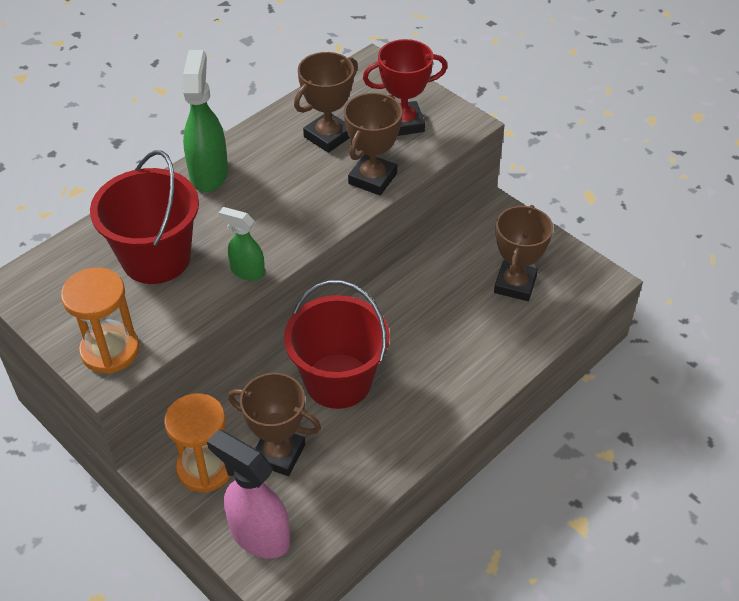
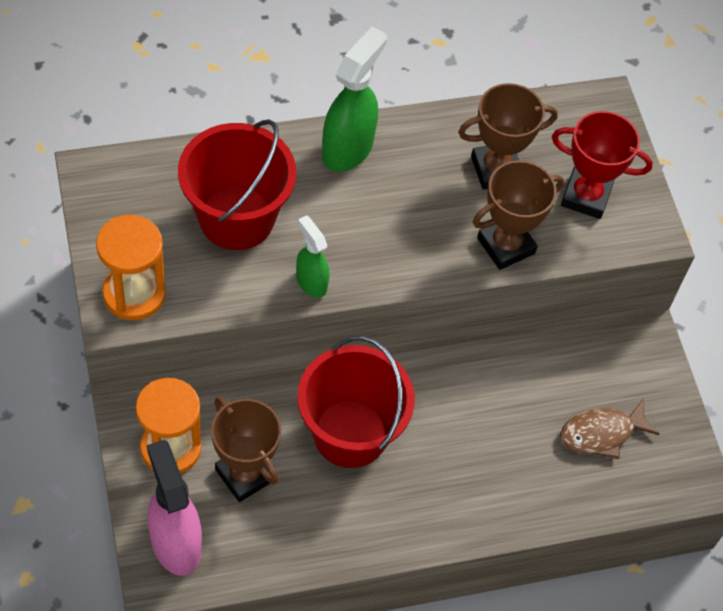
camera: 25 degrees right, 10 degrees up
(515, 284) = (601, 433): brown trophy -> brown fish

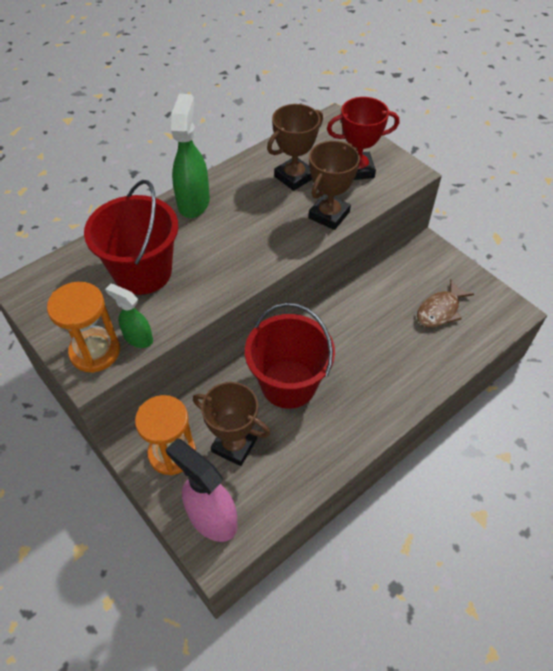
camera: 20 degrees left, 5 degrees down
(311, 282) = (217, 289): green spray bottle -> green spray bottle (138, 338)

